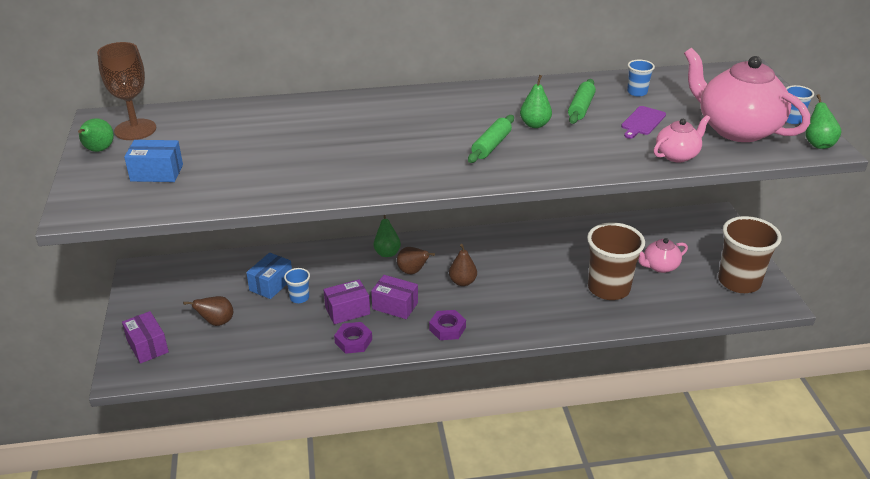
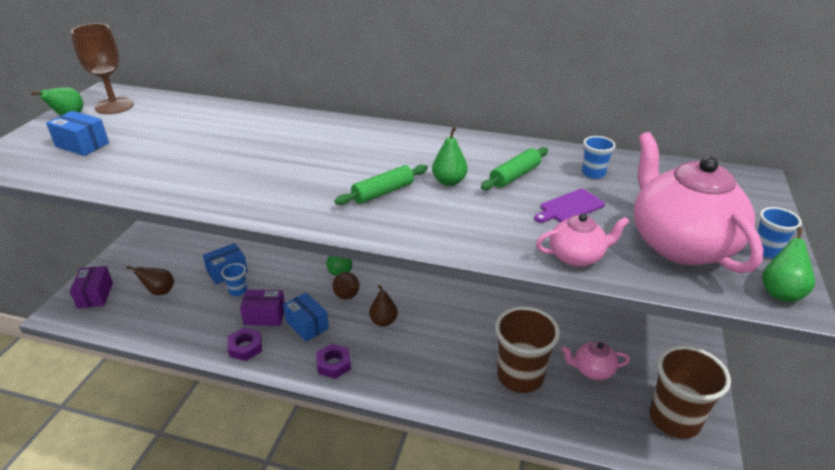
camera: 25 degrees right, 0 degrees up
(395, 306) = (307, 325): purple box -> blue box

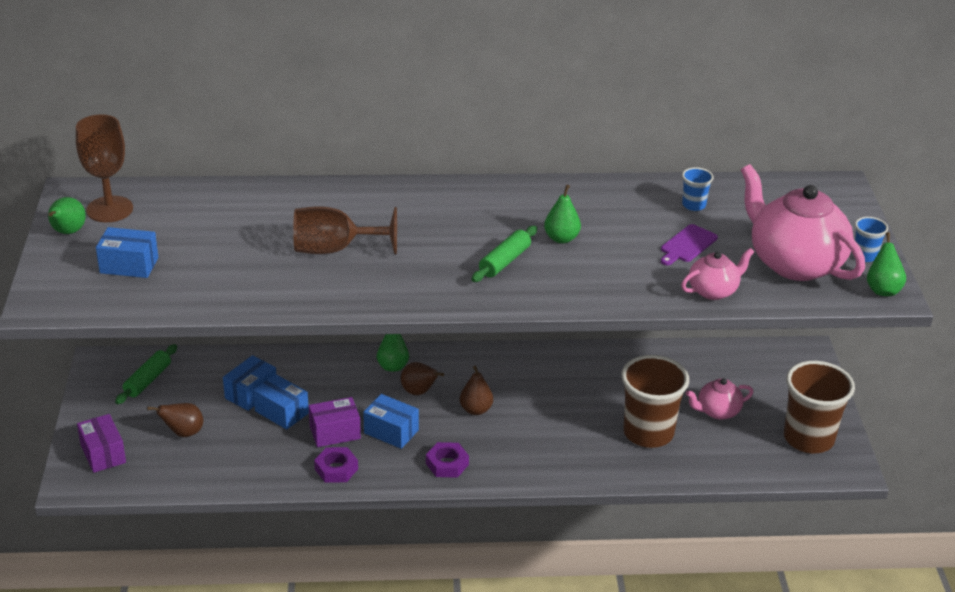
camera: 20 degrees left, 0 degrees up
(238, 291) = (281, 412): blue cup -> blue box
(247, 159) = (334, 249): none -> brown goblet
(515, 176) = (621, 221): green rolling pin -> green rolling pin (148, 380)

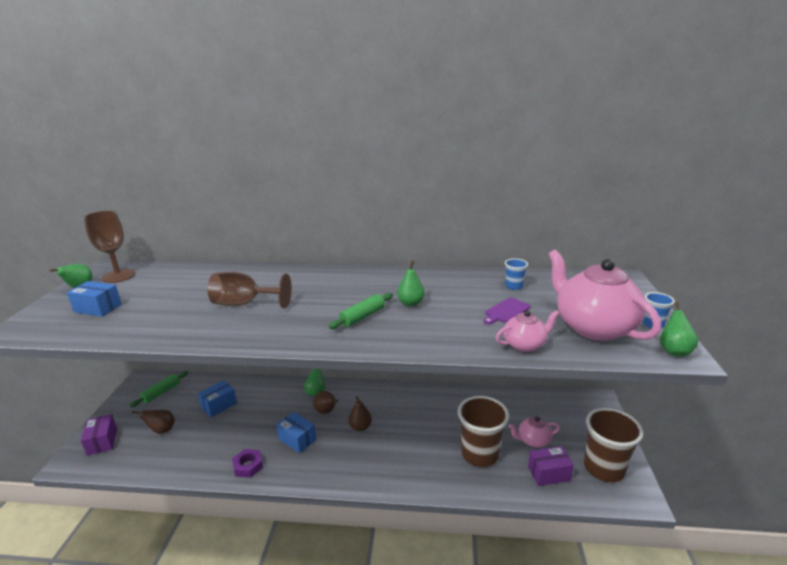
camera: 10 degrees right, 10 degrees down
(281, 412) = (232, 420): blue box -> none
(335, 432) = (259, 437): purple box -> purple box (549, 473)
(447, 464) = (327, 468): purple nut -> none

